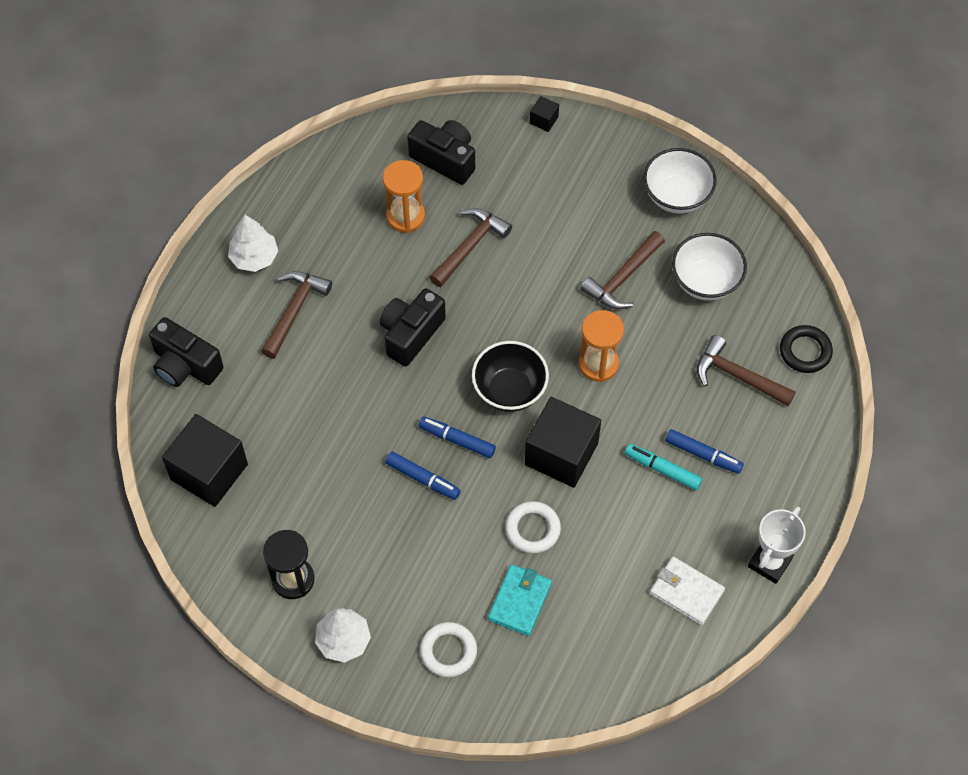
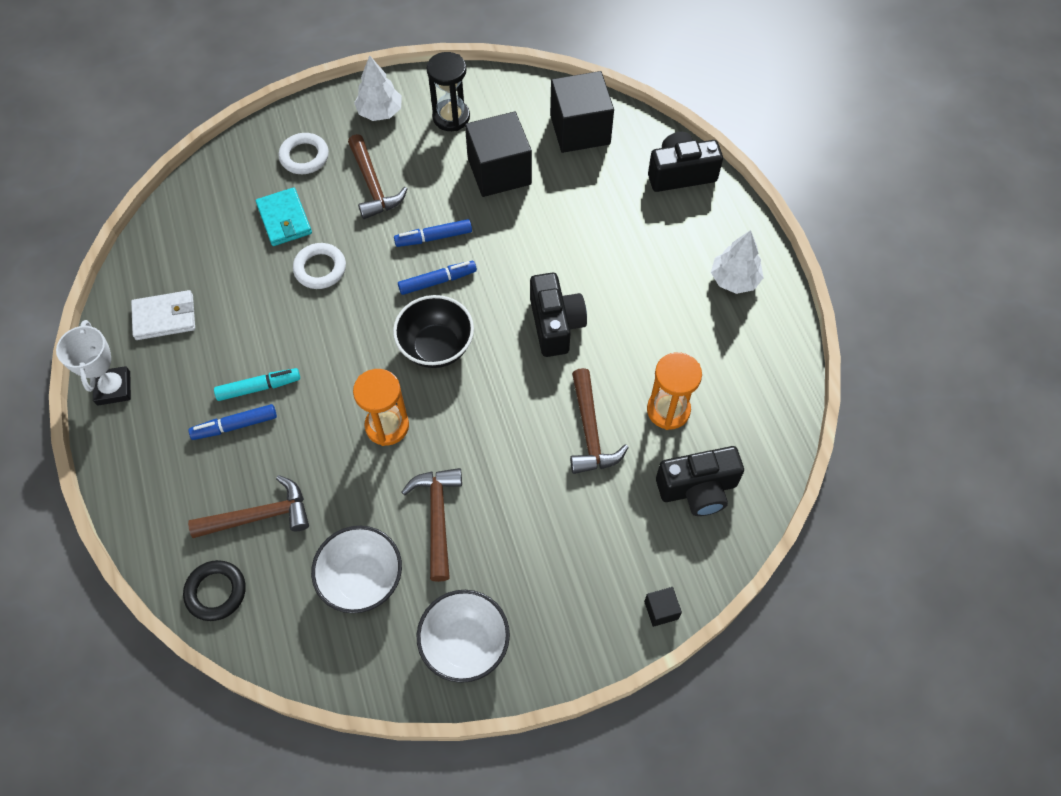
camera: 135 degrees right, 0 degrees up
(294, 310) = (657, 269): brown hammer -> brown hammer (373, 185)
(561, 454) = (349, 335): black cube -> black cube (499, 171)

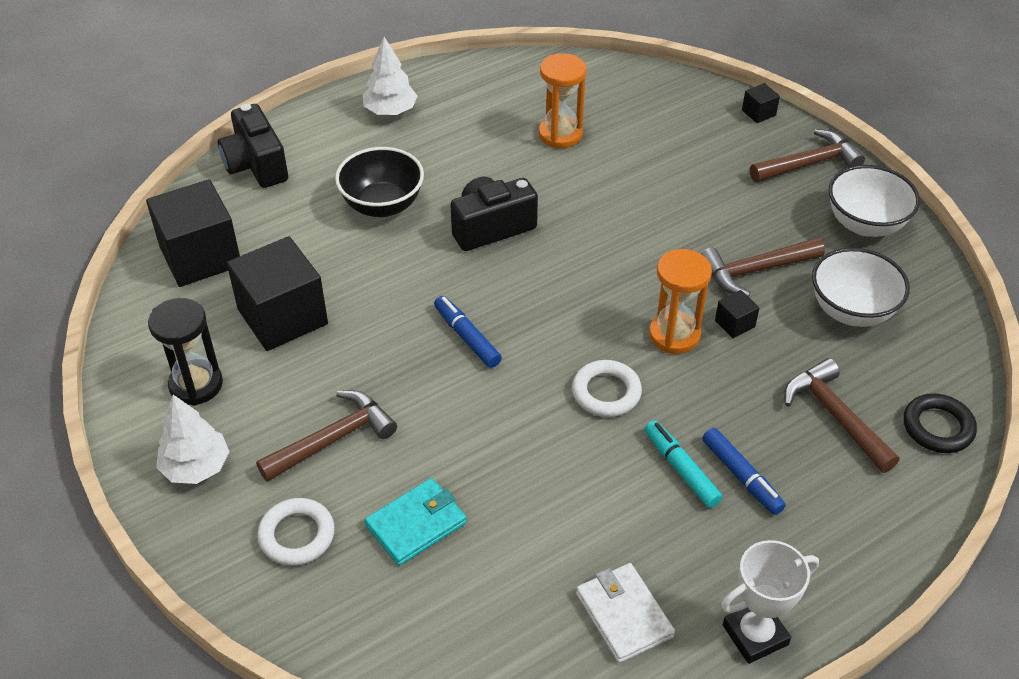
camera: 105 degrees left, 15 degrees down
(320, 269) = (485, 458): white ring -> white ring (606, 392)
(382, 477) = (734, 323): none -> black cube
(434, 237) = (403, 355): blue marker -> none
(436, 347) = (557, 317): black bowl -> black bowl (382, 205)
(590, 432) = (608, 181): brown hammer -> brown hammer (809, 163)
(697, 489) = (634, 106): black camera -> none

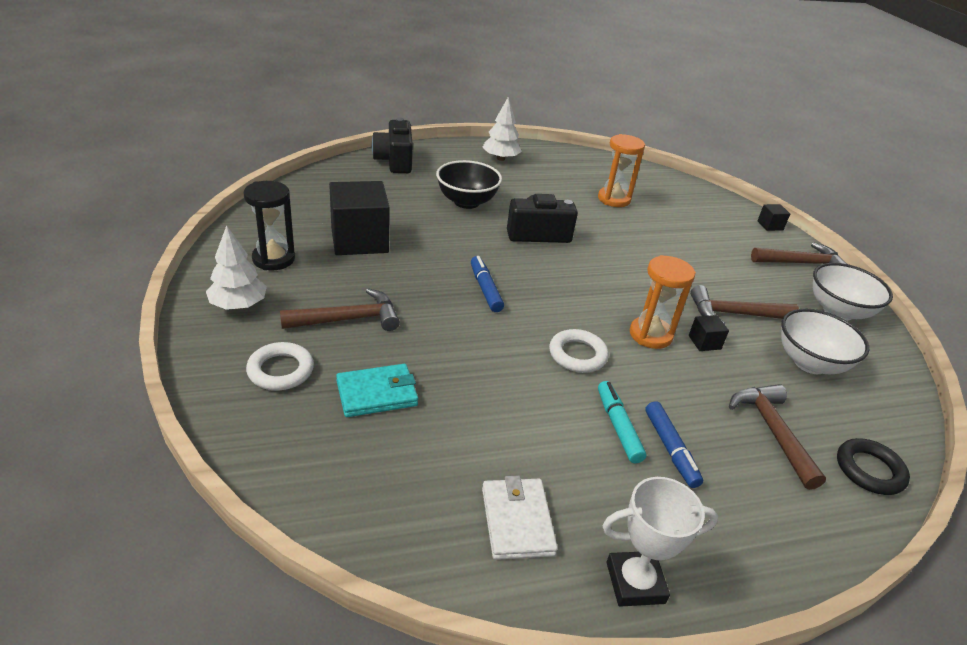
camera: 15 degrees right, 10 degrees down
(200, 256) = (326, 194): black cube -> none

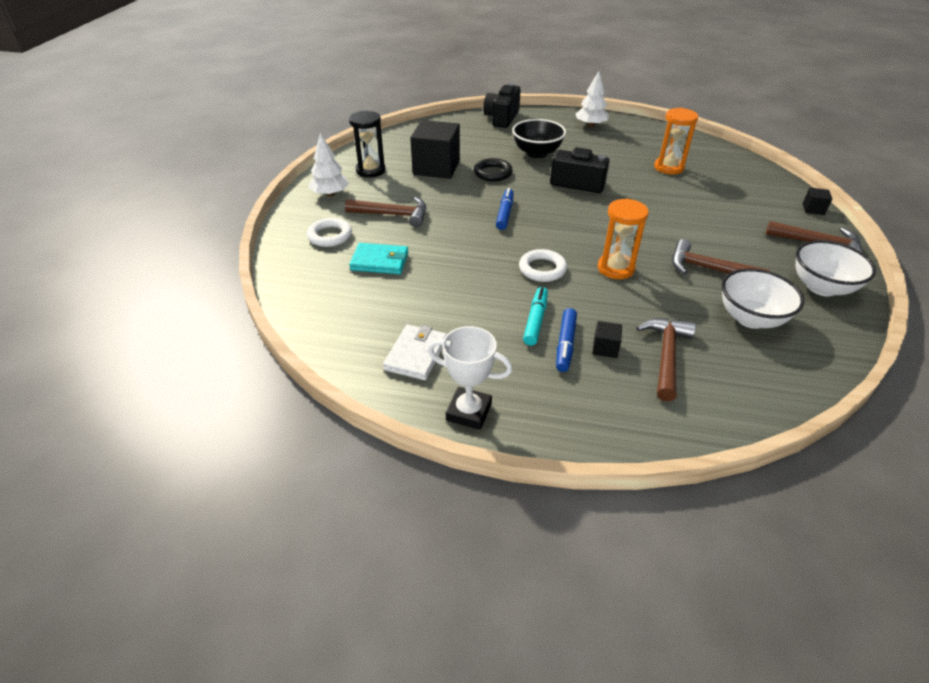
camera: 30 degrees right, 5 degrees up
(704, 342) = (660, 283): black cube -> black cube (605, 348)
(869, 470) = (734, 404): black ring -> black ring (493, 173)

